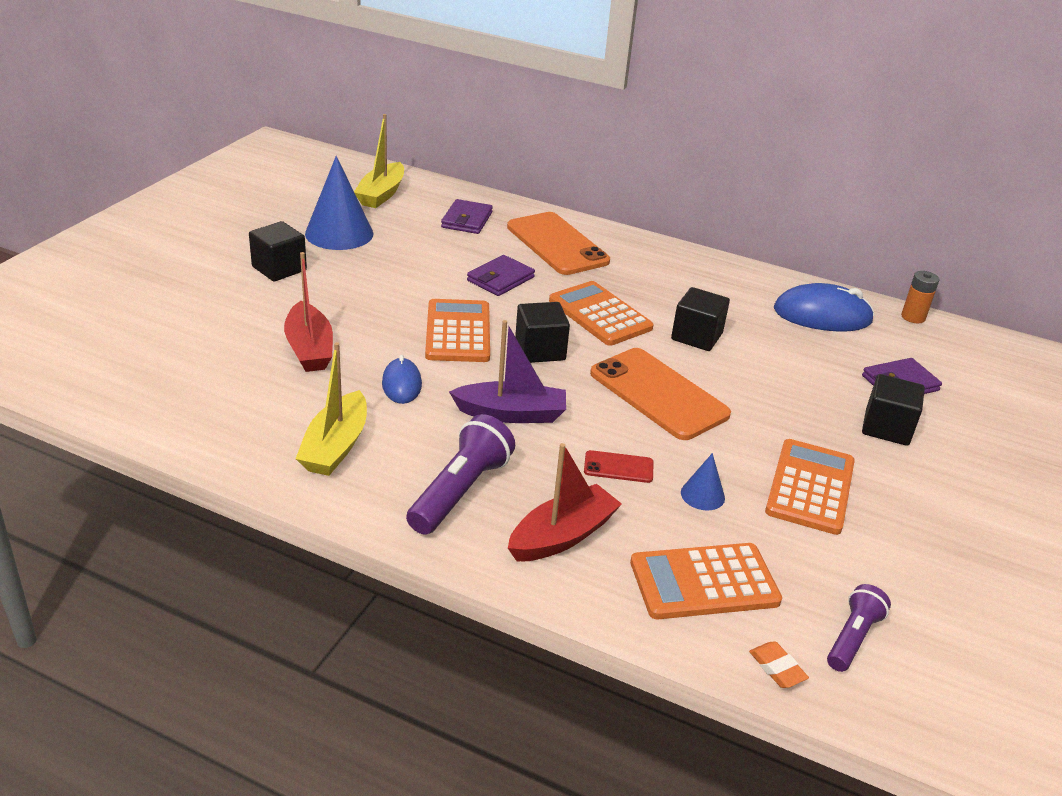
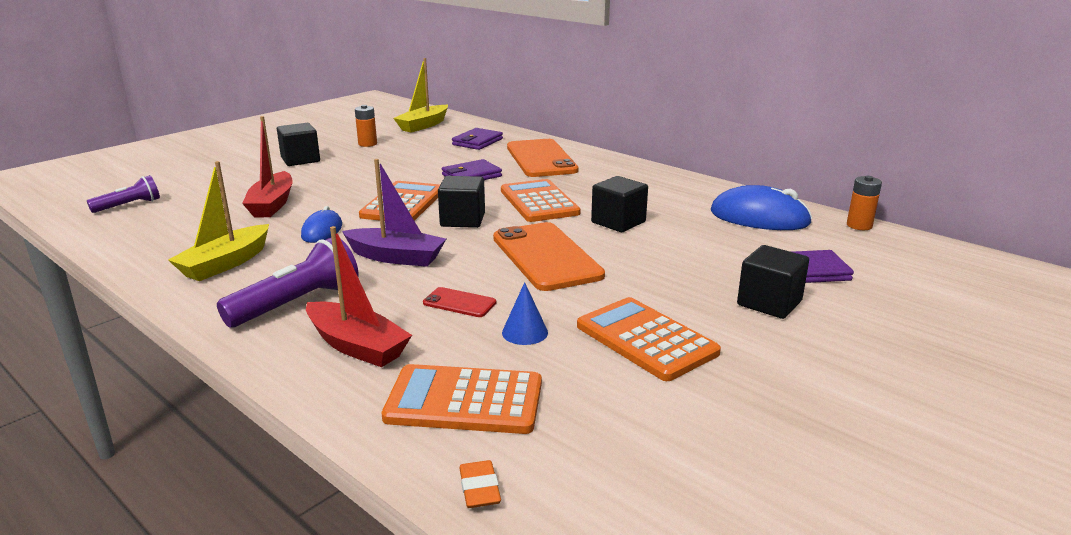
camera: 20 degrees right, 10 degrees down
(339, 233) = (367, 144): blue cone -> orange battery
(562, 536) = (357, 346): red boat -> red boat turned 60 degrees clockwise
(810, 487) = (646, 339): orange calculator -> orange calculator turned 75 degrees counterclockwise
(852, 637) = (592, 475): purple flashlight -> purple flashlight (129, 205)

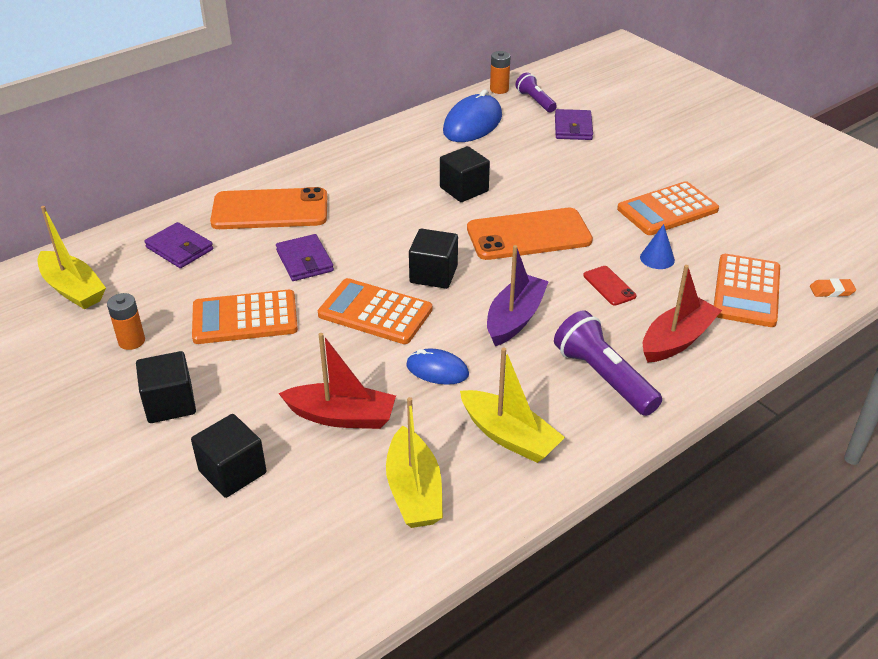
camera: 80 degrees left, 15 degrees up
(129, 205) = (295, 563): purple flashlight -> purple flashlight (535, 101)
(178, 233) = (414, 491): none -> yellow boat
(459, 303) = (609, 286): red phone -> red phone turned 60 degrees counterclockwise
(539, 202) = (401, 225): orange calculator -> orange calculator (245, 318)
(769, 303) = (619, 154): black cube -> black cube (232, 472)

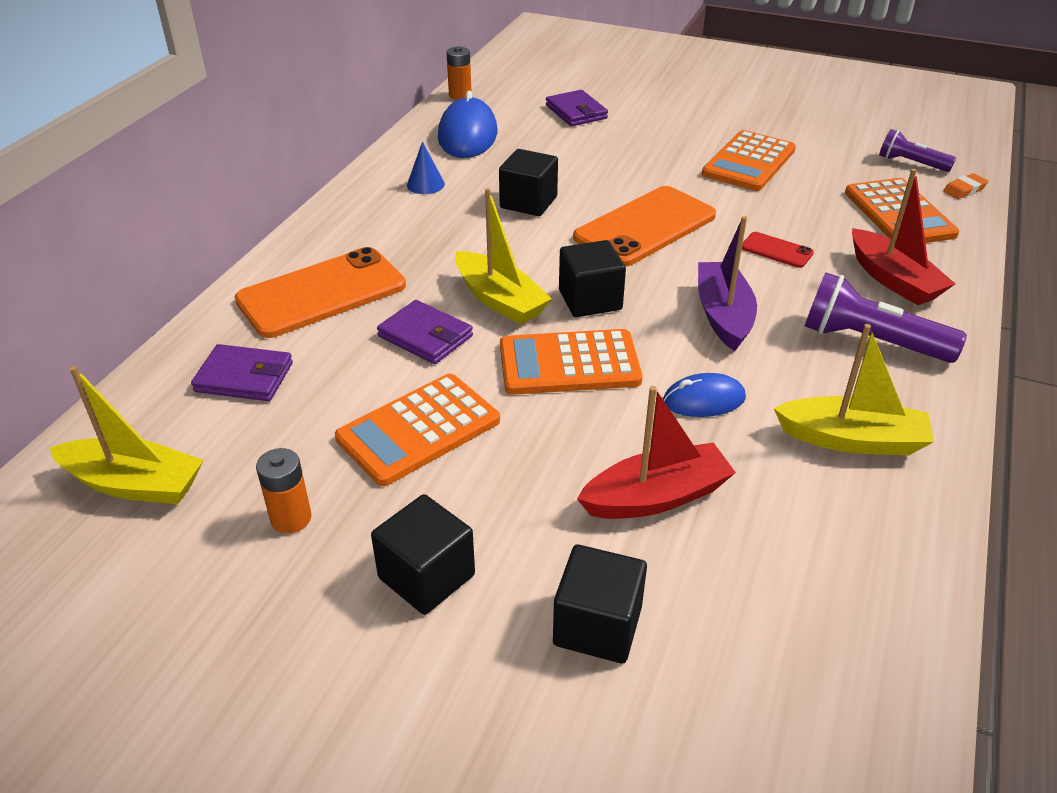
camera: 30 degrees left, 0 degrees up
(414, 491) = (824, 545): yellow boat -> yellow boat (499, 300)
(535, 101) = (510, 97): purple flashlight -> purple flashlight (911, 163)
(657, 258) = (790, 210): blue cone -> blue cone (425, 184)
(677, 340) = (893, 280): red boat -> red boat turned 135 degrees clockwise

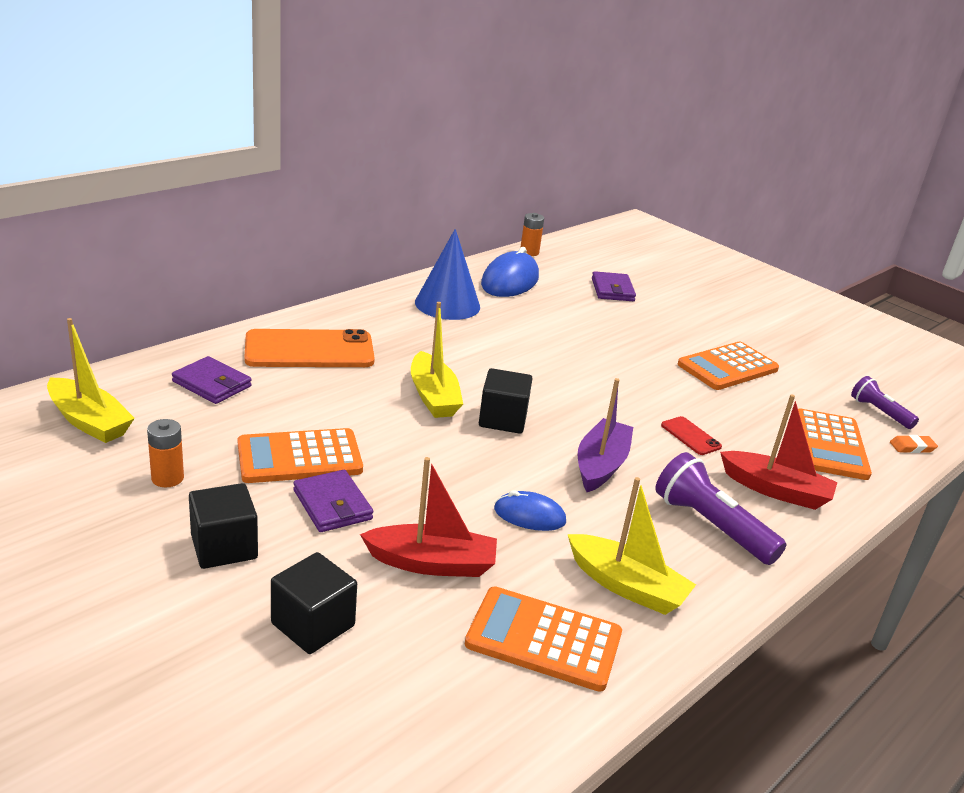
camera: 20 degrees right, 10 degrees down
(425, 184) = (447, 304): blue cone -> blue cone, size x2.07
(425, 336) = (357, 401): purple wallet -> purple wallet (332, 505)
(528, 202) = (515, 340): black cube -> none
(569, 364) = (447, 455): orange calculator -> orange calculator (543, 639)
(645, 227) = (594, 385): orange phone -> none
(893, 280) = (775, 490): red boat -> red boat turned 60 degrees counterclockwise

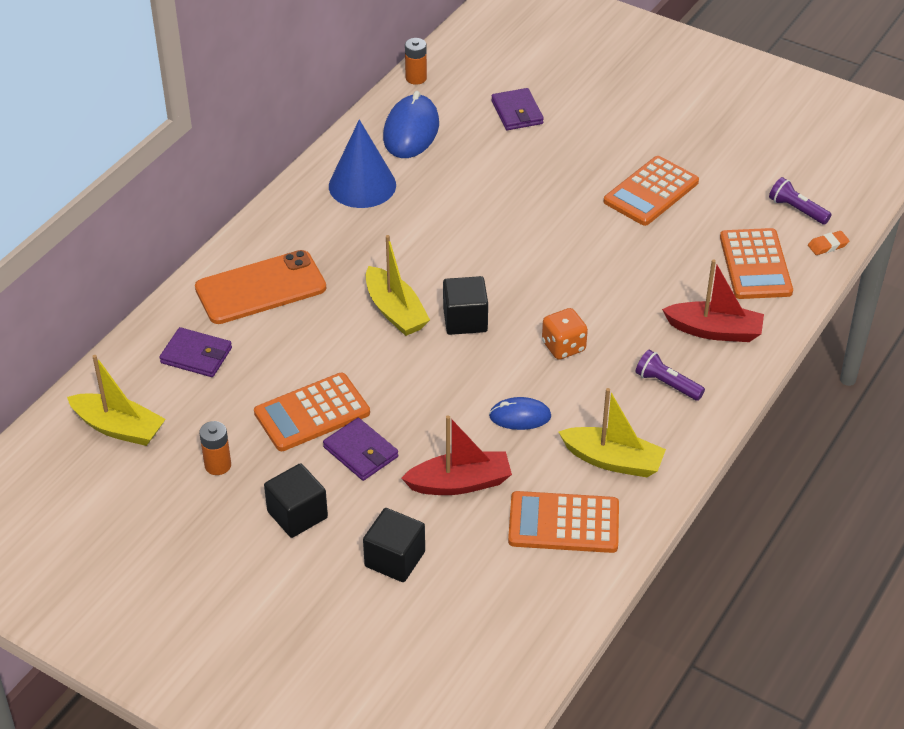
camera: 10 degrees left, 15 degrees up
(601, 465) = (563, 347): purple boat -> orange dice
(690, 436) = (632, 290): red phone -> none
(710, 526) = (666, 384): purple flashlight -> purple flashlight, size x0.62

